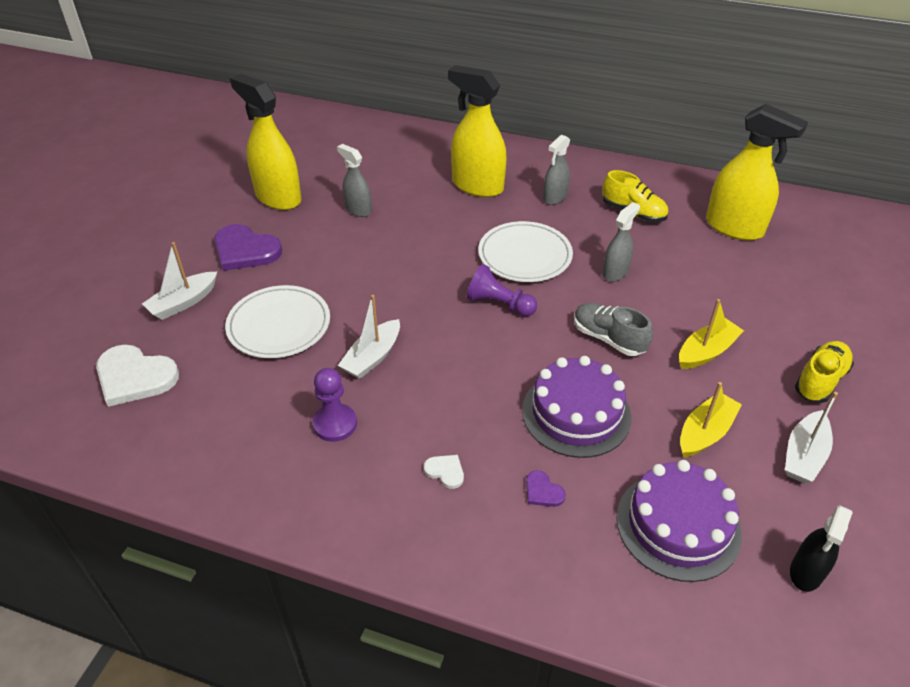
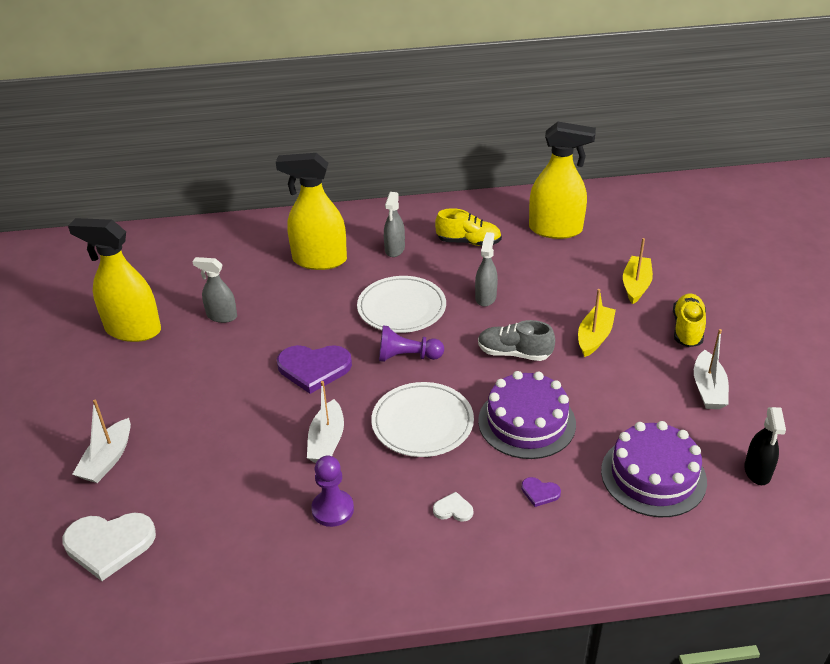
camera: 25 degrees left, 5 degrees down
(245, 250) = (135, 390): purple heart -> purple heart (314, 368)
(279, 325) = (219, 445): white plate -> white plate (422, 423)
(705, 433) = (631, 399): yellow boat -> yellow boat (636, 285)

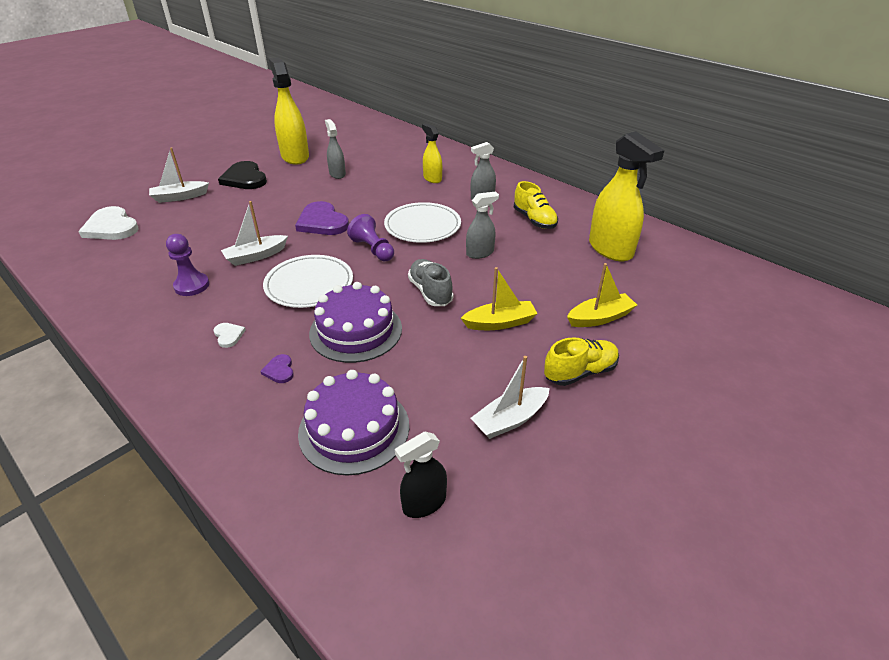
camera: 50 degrees right, 0 degrees up
(133, 389) = (244, 178): none -> black heart
(319, 260) = (432, 178): yellow spray bottle -> yellow spray bottle, size x0.55

